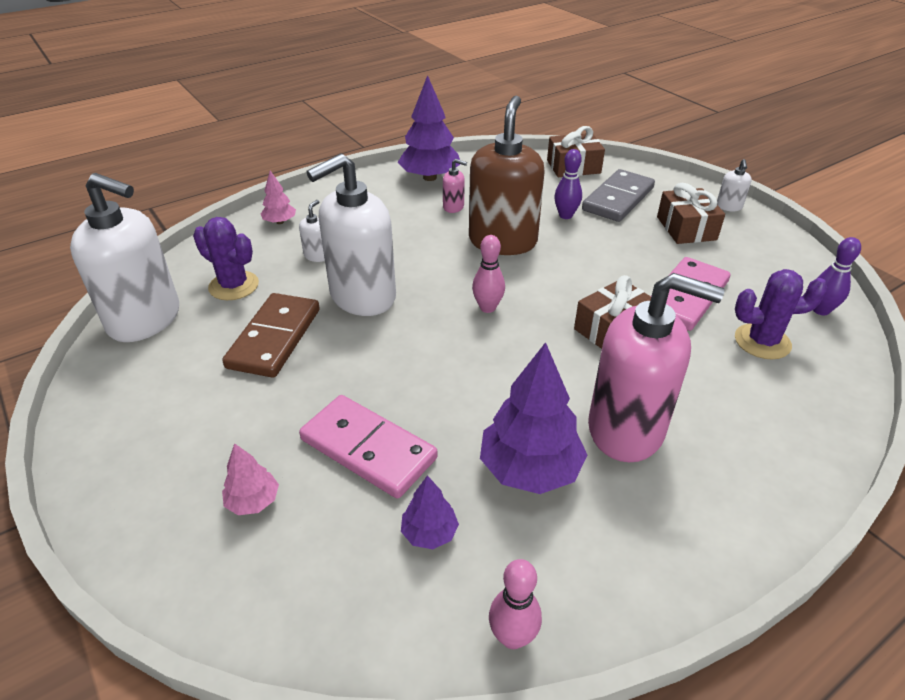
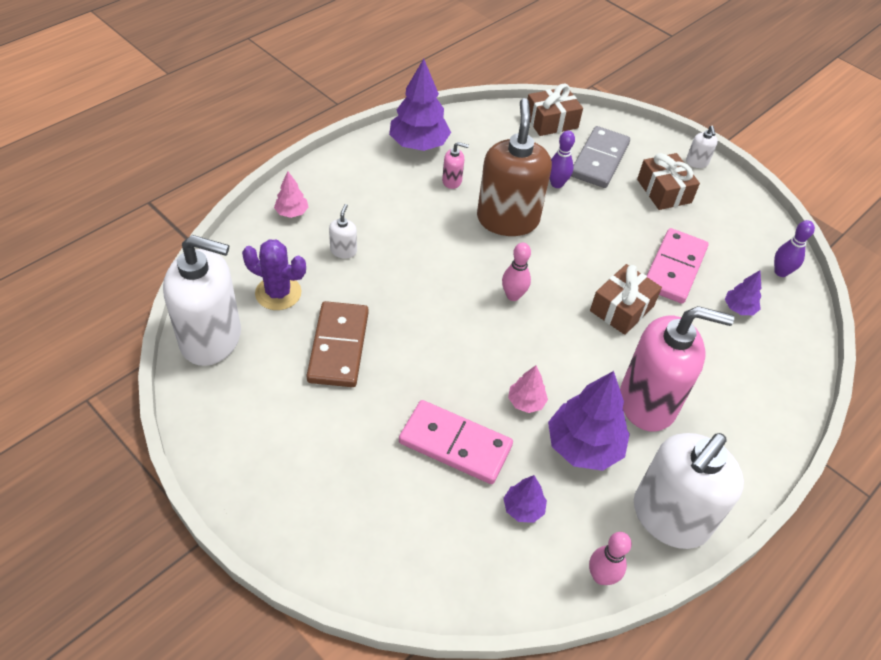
camera: 15 degrees left, 10 degrees up
(253, 501) = (381, 501): pink tree -> pink tree (526, 402)
(362, 296) = (400, 294): white soap dispenser -> white soap dispenser (669, 517)
(762, 342) = (739, 308): purple cactus -> purple tree

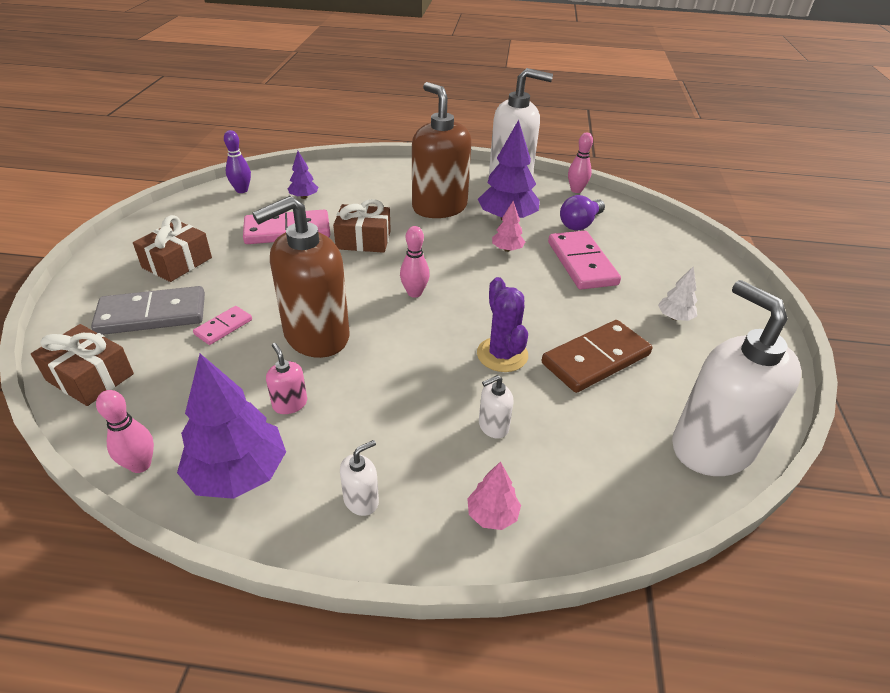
camera: 125 degrees left, 10 degrees down
(278, 293) = (604, 438): purple cactus -> purple cactus (502, 355)
(323, 444) = (674, 317): none -> white tree
(459, 118) = (140, 465): none -> pink bowling pin
(523, 508) = (580, 224): purple tree -> purple light bulb
(556, 184) = (223, 327): purple bowling pin -> pink domino
(648, 402) = (439, 207): pink soap dispenser -> brown soap dispenser
(696, 162) = (109, 258): white soap dispenser -> white soap dispenser (361, 500)

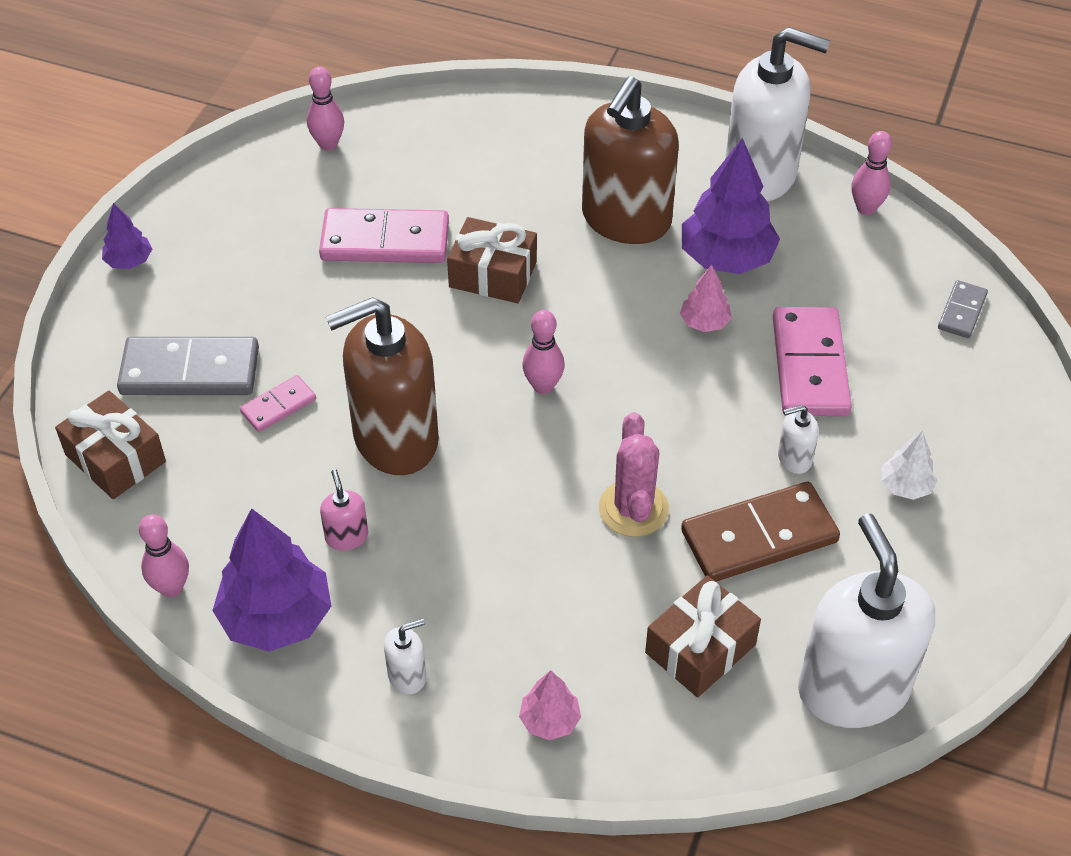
camera: 15 degrees right, 10 degrees up
(177, 263) = (226, 283): brown gift -> brown gift (700, 649)
(242, 190) = (328, 144): purple bowling pin -> pink bowling pin
(304, 197) = (420, 171): purple tree -> purple tree (129, 261)
(439, 207) = (626, 220): brown soap dispenser -> brown soap dispenser turned 135 degrees counterclockwise
(493, 426) = (587, 611): white soap dispenser -> white soap dispenser (794, 458)
(502, 355) = (633, 509): purple cactus -> pink cactus
(580, 224) = (841, 285): purple light bulb -> none
(655, 228) = (962, 312): none -> grey domino

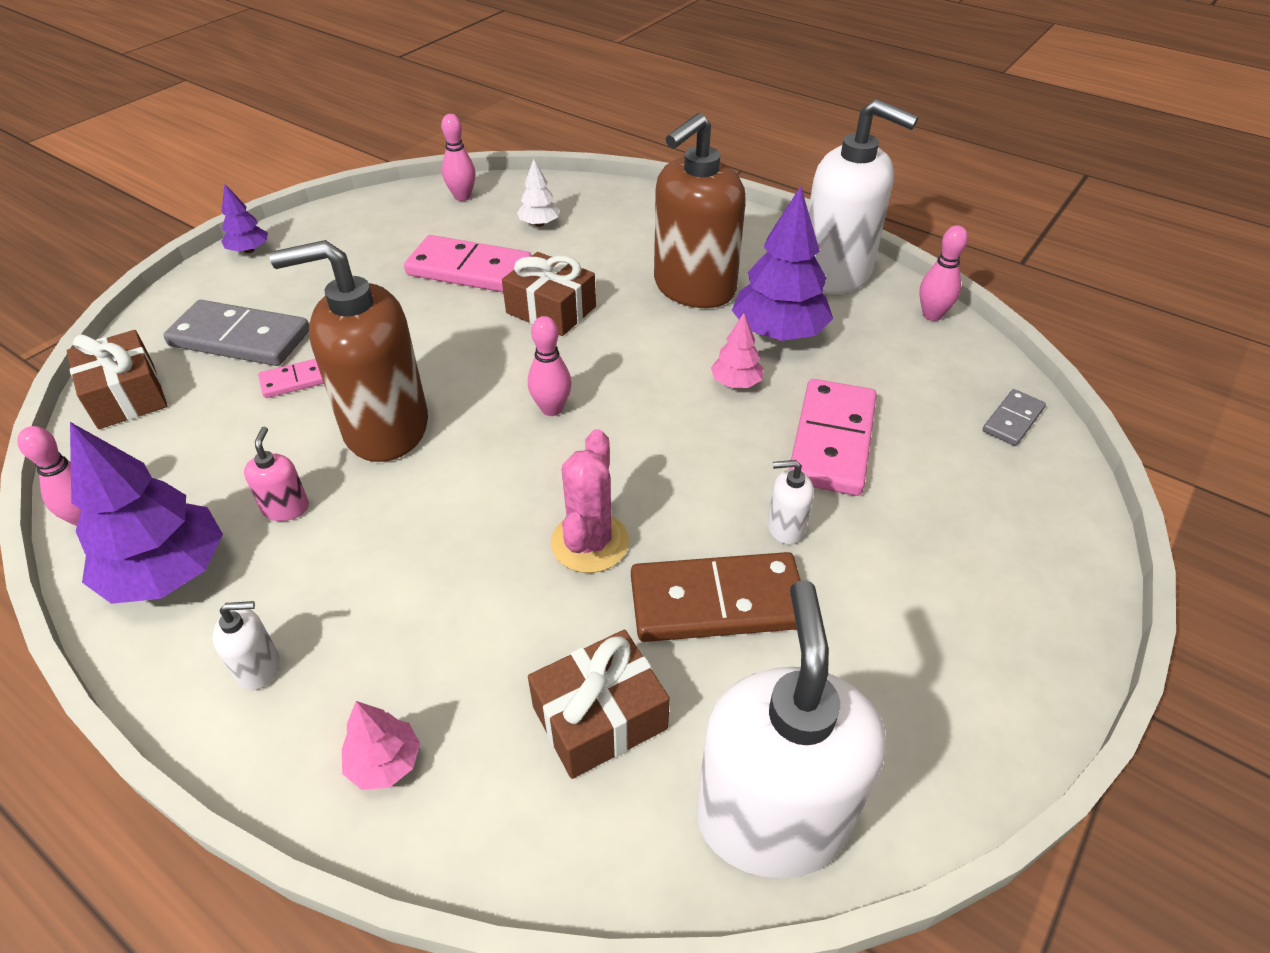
camera: 15 degrees right, 5 degrees down
(905, 486) = (906, 583): white tree -> white tree (539, 224)

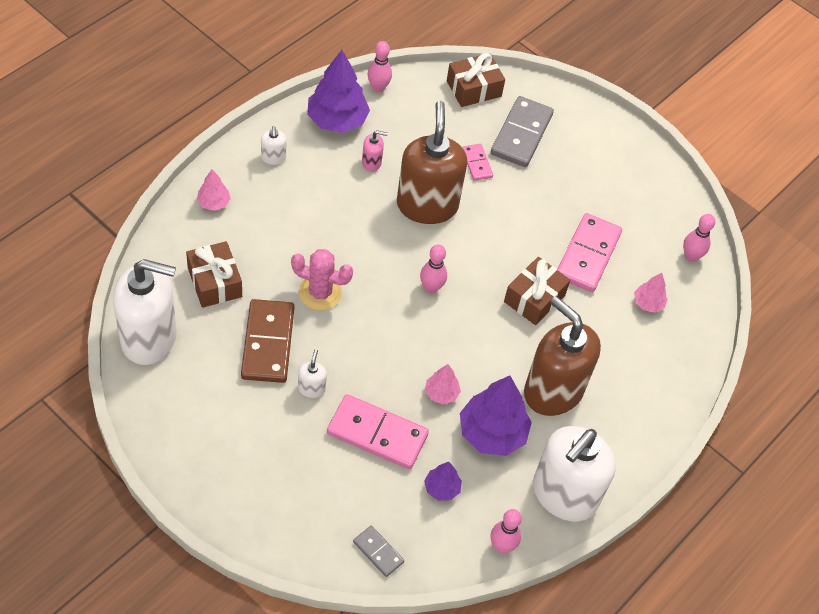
camera: 90 degrees right, 10 degrees up
(249, 250) = (621, 132): purple tree -> purple tree (441, 488)
(539, 224) = (648, 303): white tree -> pink tree

